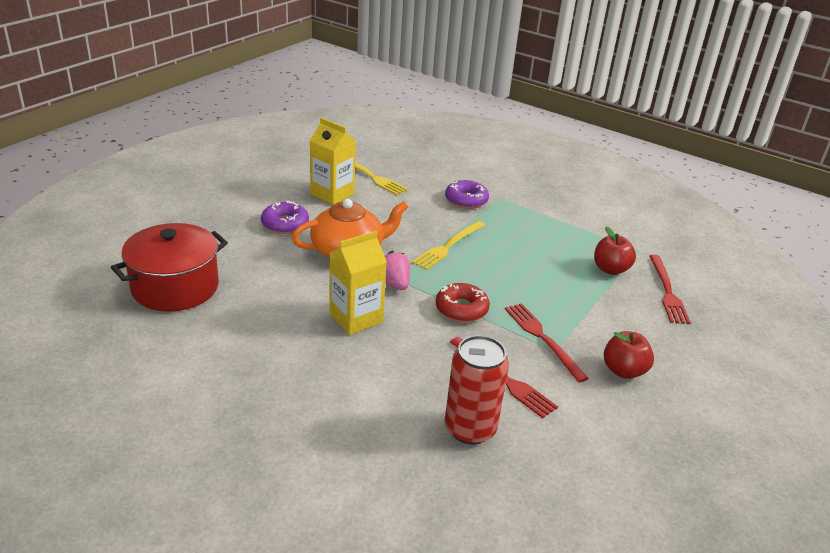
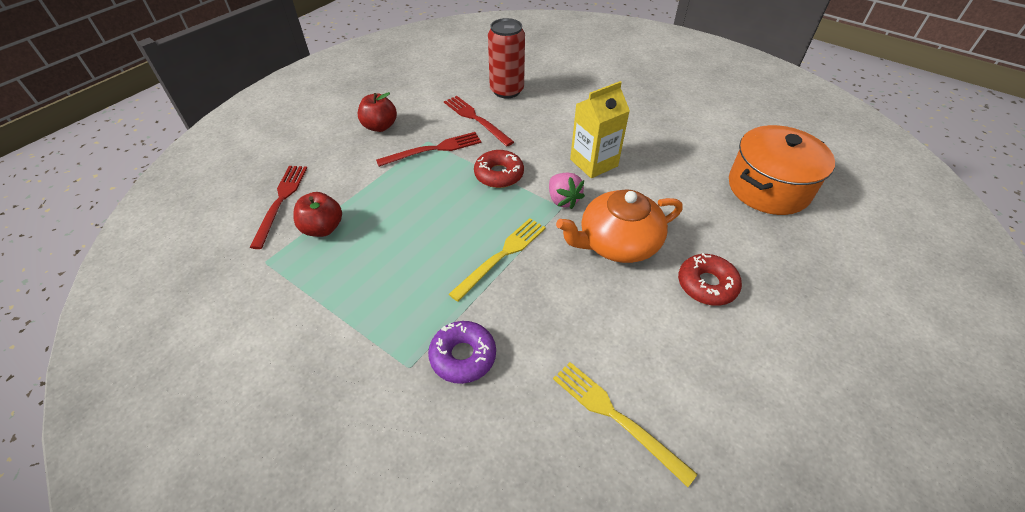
camera: 175 degrees left, 15 degrees up
(175, 287) = (768, 188): red pot -> orange pot
(285, 224) = (706, 285): purple donut -> red donut
(332, 194) = (667, 358): yellow carton -> none
(542, 338) = (433, 149): red fork -> red fork turned 90 degrees counterclockwise

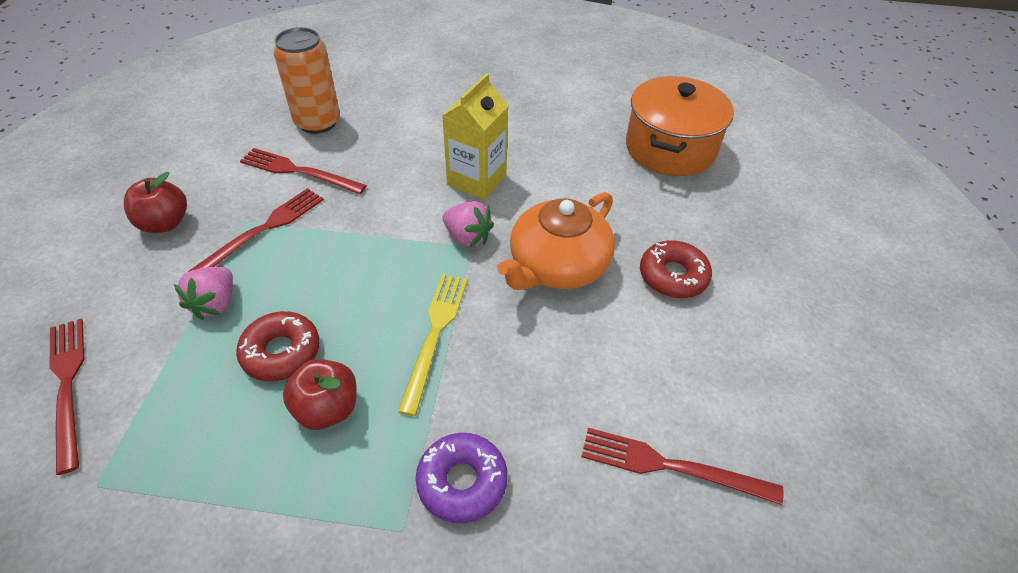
camera: 30 degrees left, 0 degrees up
(323, 228) = (162, 398): red apple -> red apple (327, 409)
(381, 185) = (215, 304): none -> pink strawberry
(499, 174) = (371, 233): red donut -> red donut (281, 352)
(506, 90) = (317, 122): red can -> orange can
(616, 417) = (671, 466): yellow fork -> red fork

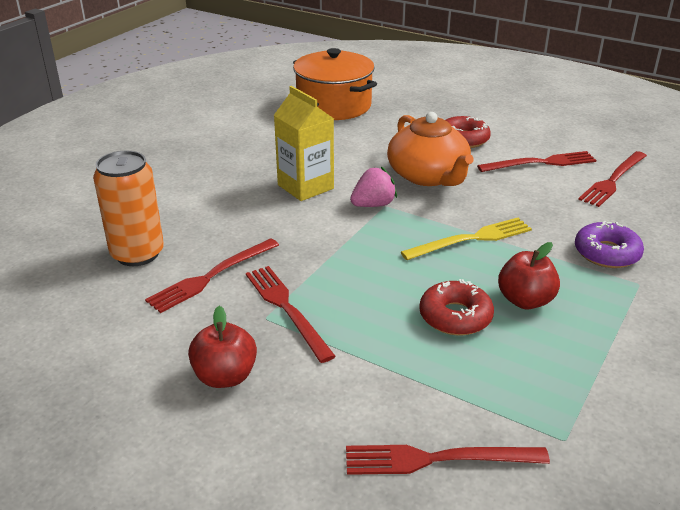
camera: 65 degrees left, 15 degrees down
(215, 304) = (374, 349): pink strawberry -> none
(435, 334) = (471, 239): yellow fork -> yellow fork turned 120 degrees clockwise
(665, 369) = (541, 163): none -> red fork

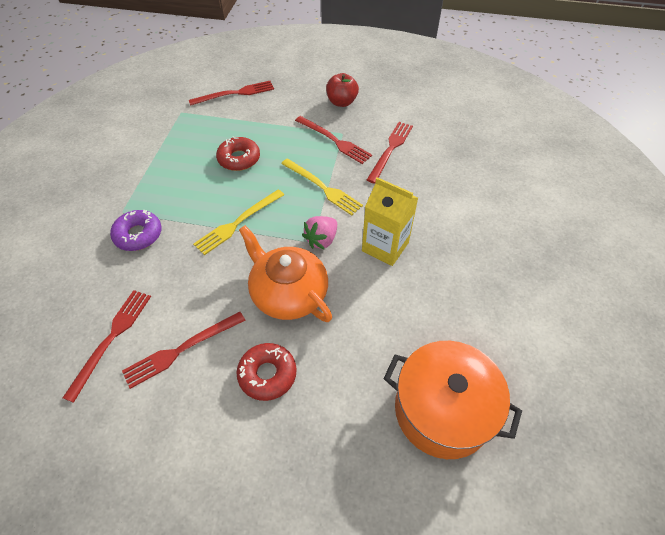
camera: 160 degrees right, 20 degrees up
(137, 254) = (447, 153): orange can -> none
(343, 252) = (322, 188): none -> yellow fork
(525, 300) = (198, 180): red apple -> none

